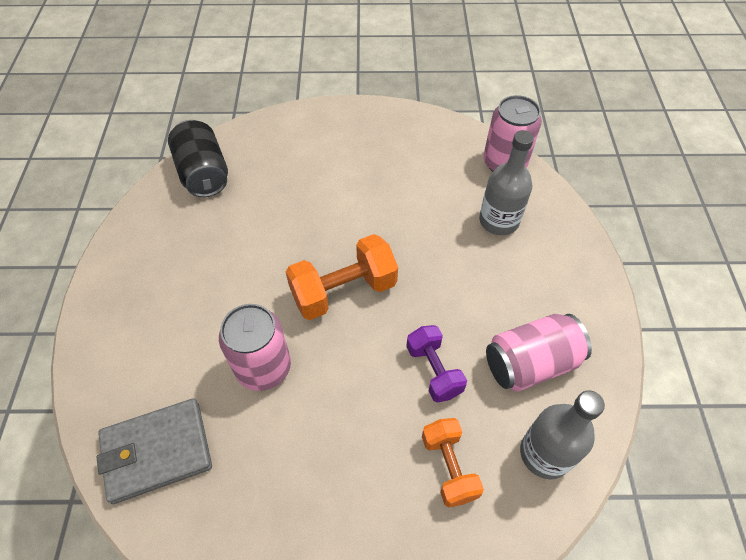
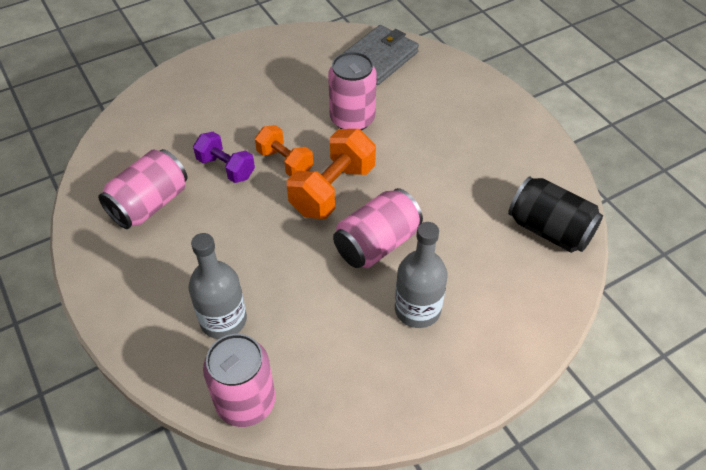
camera: 150 degrees right, 5 degrees down
(342, 224) = (377, 244): none -> pink can
(449, 467) = (189, 122): orange dumbbell -> orange dumbbell (285, 162)
(545, 453) = (123, 154): grey bottle -> grey bottle (417, 309)

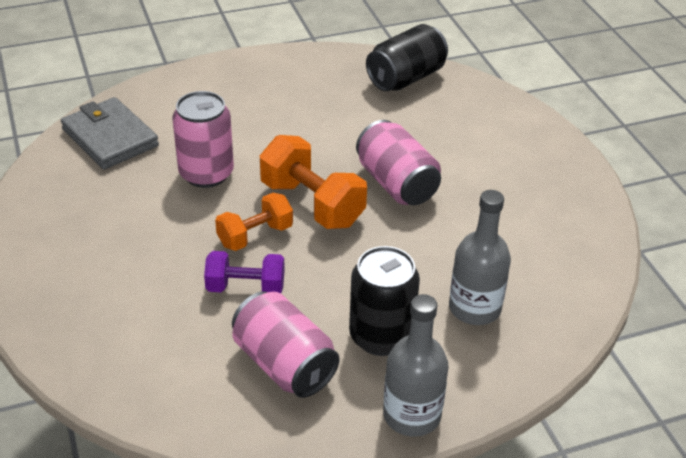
camera: 80 degrees left, 10 degrees down
(183, 258) = (381, 336): none -> black can
(226, 168) = (245, 287): purple dumbbell -> purple dumbbell turned 45 degrees clockwise
(246, 402) = (575, 299): pink can -> none
(417, 309) = (481, 171): grey bottle -> grey bottle (412, 415)

